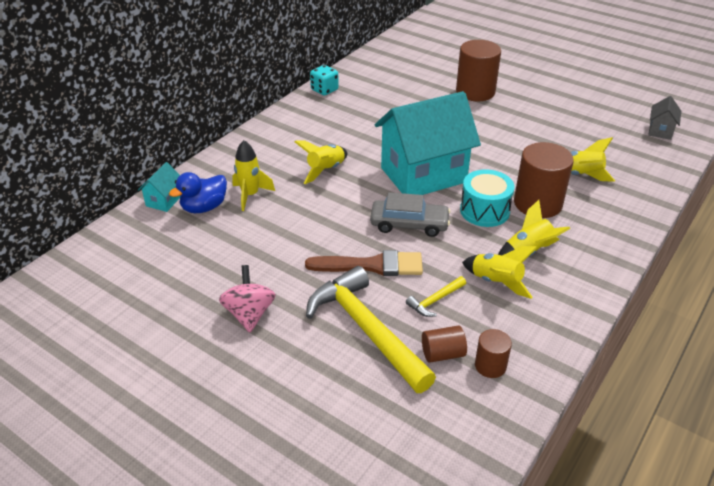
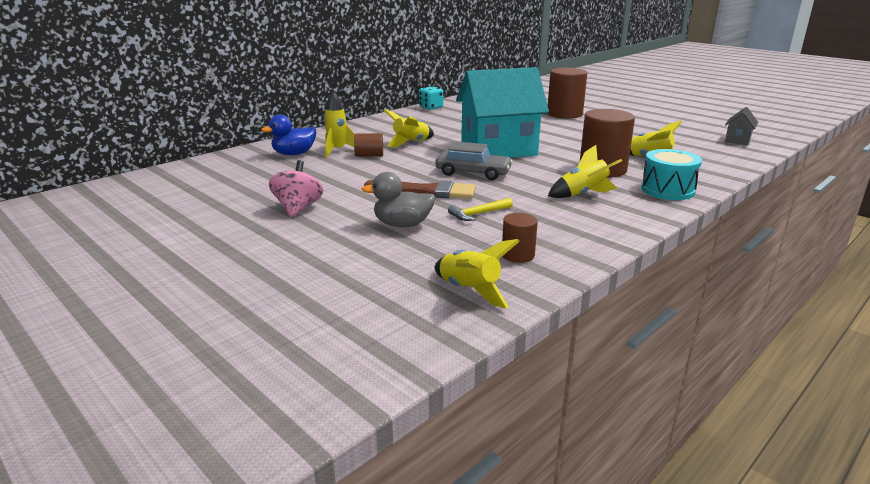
camera: 10 degrees right, 15 degrees down
(164, 200) = (262, 149): turquoise house -> none
(366, 329) = (402, 225): yellow hammer -> grey duck
(442, 354) = (471, 244): brown cylinder -> brown cylinder (369, 155)
(484, 211) = (548, 170): turquoise drum -> turquoise drum (667, 190)
(496, 282) = (544, 208): yellow rocket -> yellow rocket (470, 290)

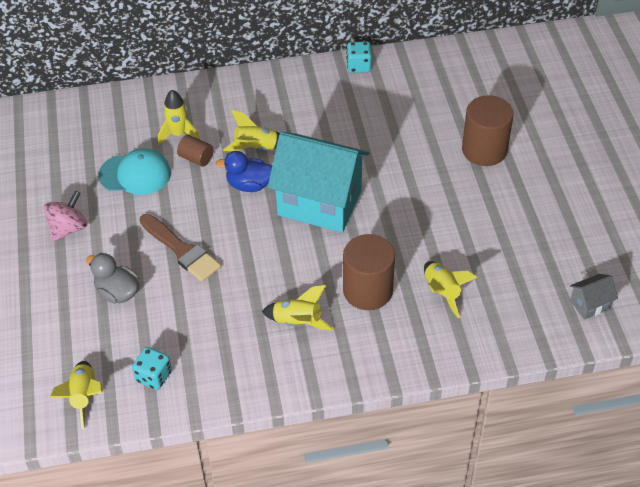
camera: 35 degrees right, 25 degrees up
(294, 154) = (138, 124): blue duck -> blue duck (249, 185)
(325, 172) = (135, 174): none -> turquoise cap
(473, 173) = (249, 237): grey car -> none
(478, 214) = (184, 307): yellow hammer -> none
(518, 255) = (154, 376): brown cylinder -> turquoise dice
(667, 190) = (378, 355): turquoise drum -> none

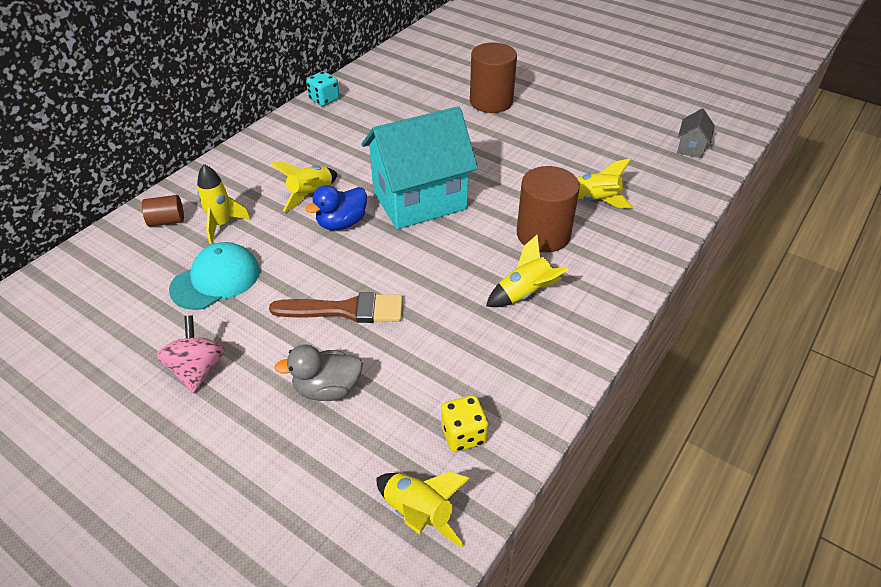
camera: 45 degrees left, 5 degrees down
(154, 376) = (463, 434): turquoise dice -> yellow dice
(196, 158) = (264, 232): brown cylinder -> brown cylinder (167, 221)

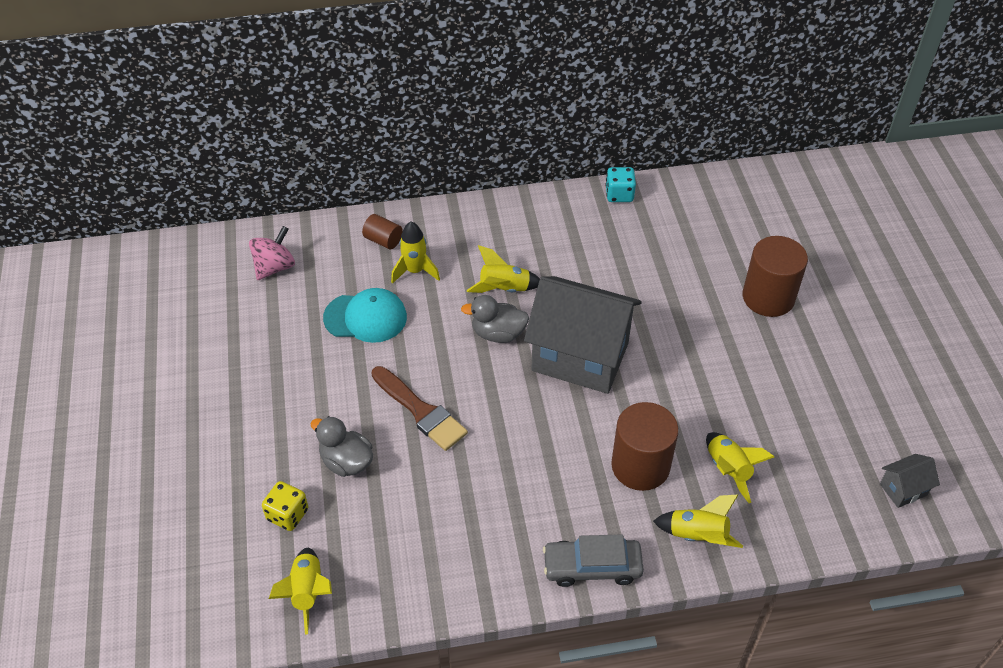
camera: 45 degrees right, 5 degrees up
(197, 370) = (288, 381): pink spinning top -> pink spinning top (274, 267)
(342, 223) = (498, 333): blue duck -> grey duck
(419, 200) = (580, 357): turquoise house -> grey house
(463, 434) = (390, 568): yellow dice -> yellow dice (287, 515)
(524, 294) = (559, 504): yellow rocket -> yellow rocket (698, 536)
(597, 314) = (592, 567): none -> grey car

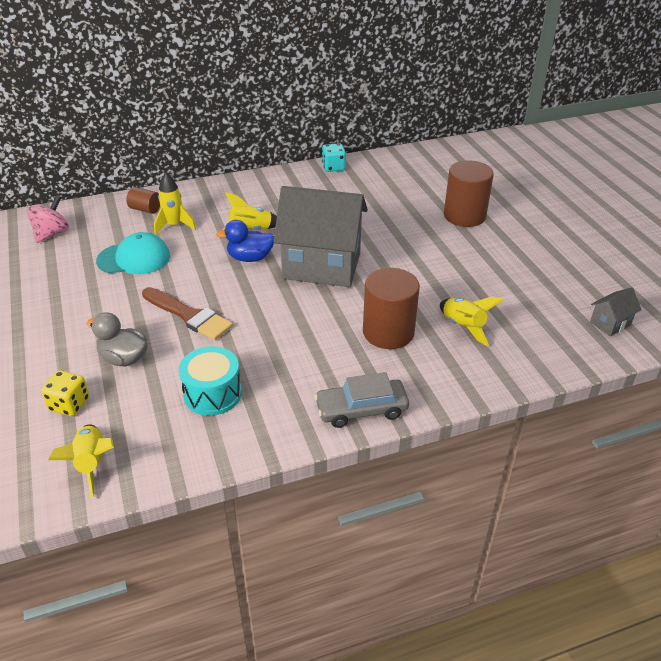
camera: 10 degrees left, 10 degrees down
(436, 523) = (212, 394): none -> turquoise drum
(498, 333) = (250, 258): grey duck -> blue duck
(698, 536) = (449, 375): yellow rocket -> none

